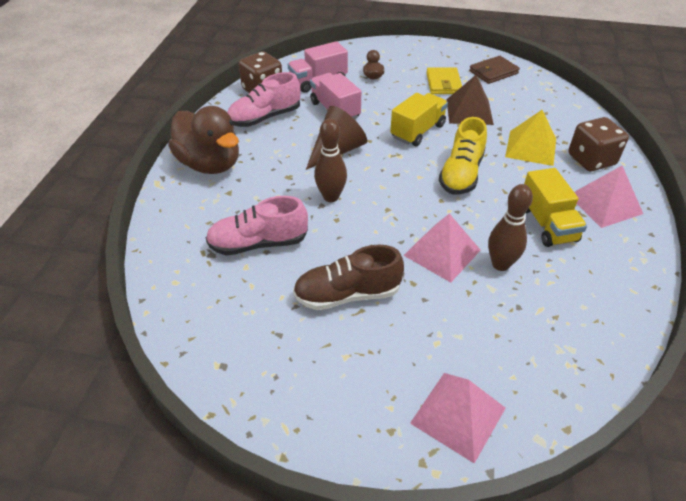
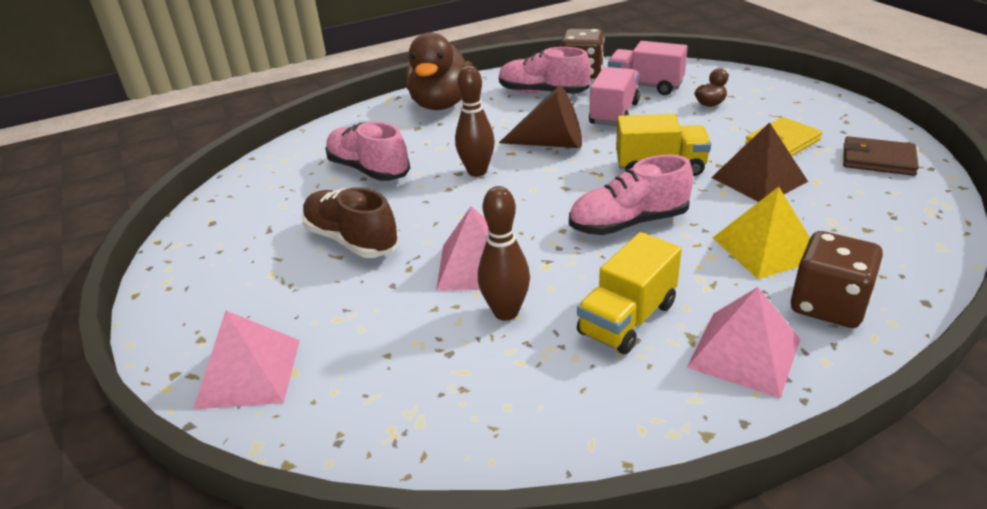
camera: 55 degrees right, 10 degrees down
(461, 174) = (628, 223): yellow shoe -> pink shoe

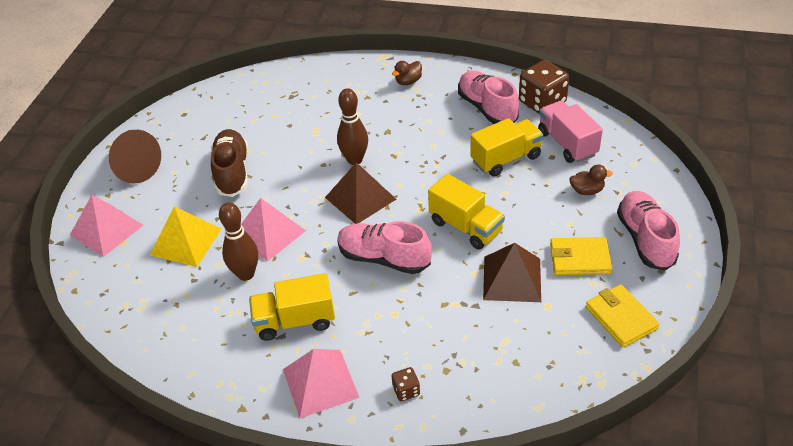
camera: 40 degrees right, 10 degrees up
(368, 170) = (299, 119): pink shoe -> pink shoe (645, 239)
(441, 104) = (408, 81): brown duck -> brown duck, size x0.41
(529, 194) = (360, 198): none -> brown pyramid
(551, 143) = (428, 162): brown cone -> brown cone (134, 167)
(614, 113) = (506, 159): pink truck -> yellow truck
(766, 248) = (433, 331): yellow pyramid -> yellow pyramid (186, 241)
(828, 305) = (406, 390): brown dice -> brown dice, size x0.47
(878, 160) = (621, 318): brown wallet -> yellow wallet

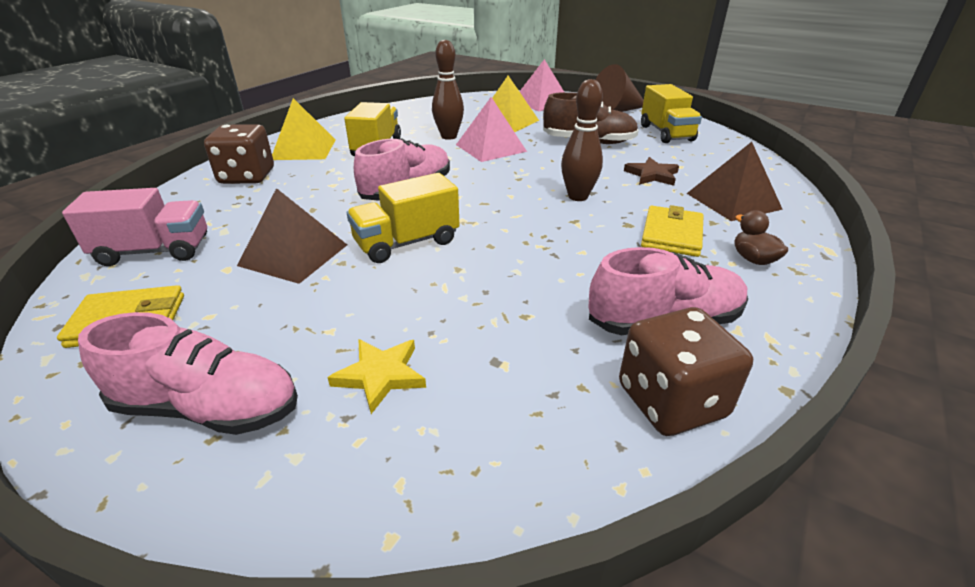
camera: 105 degrees right, 10 degrees down
(299, 128) = (652, 175): none -> brown star
(320, 383) = (304, 149): pink pyramid -> yellow pyramid
(360, 198) = (508, 191): brown pyramid -> brown pyramid (733, 201)
(406, 390) = (247, 177): brown dice -> brown dice, size x2.13
(506, 159) = (517, 307): yellow truck -> yellow truck (666, 133)
(567, 144) = (521, 394): pink truck -> pink truck (154, 251)
(580, 259) = (258, 318): yellow wallet -> yellow wallet (671, 235)
(587, 190) = (380, 375): brown duck -> yellow star

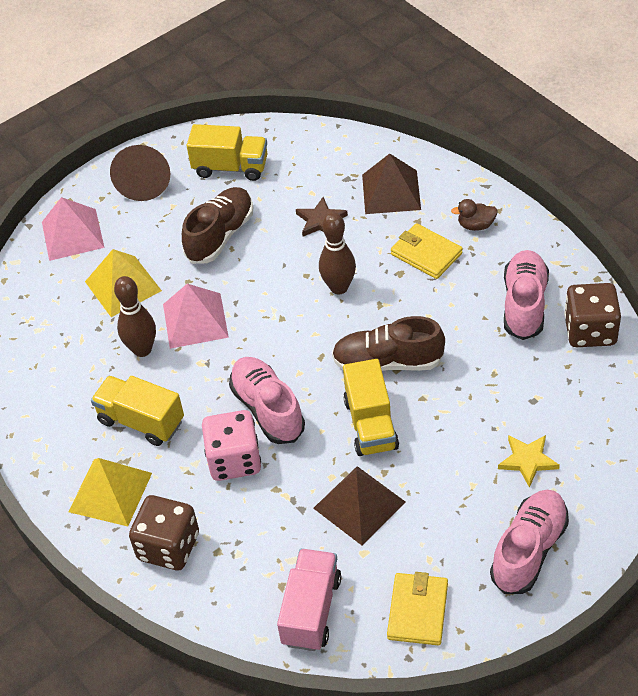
camera: 65 degrees left, 15 degrees up
(344, 186) = (234, 460): none -> pink dice
(497, 238) = (388, 362): none -> brown shoe

